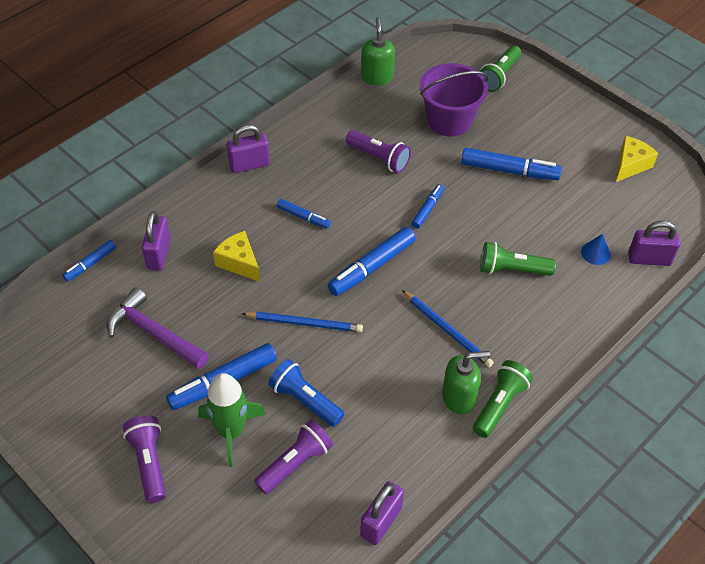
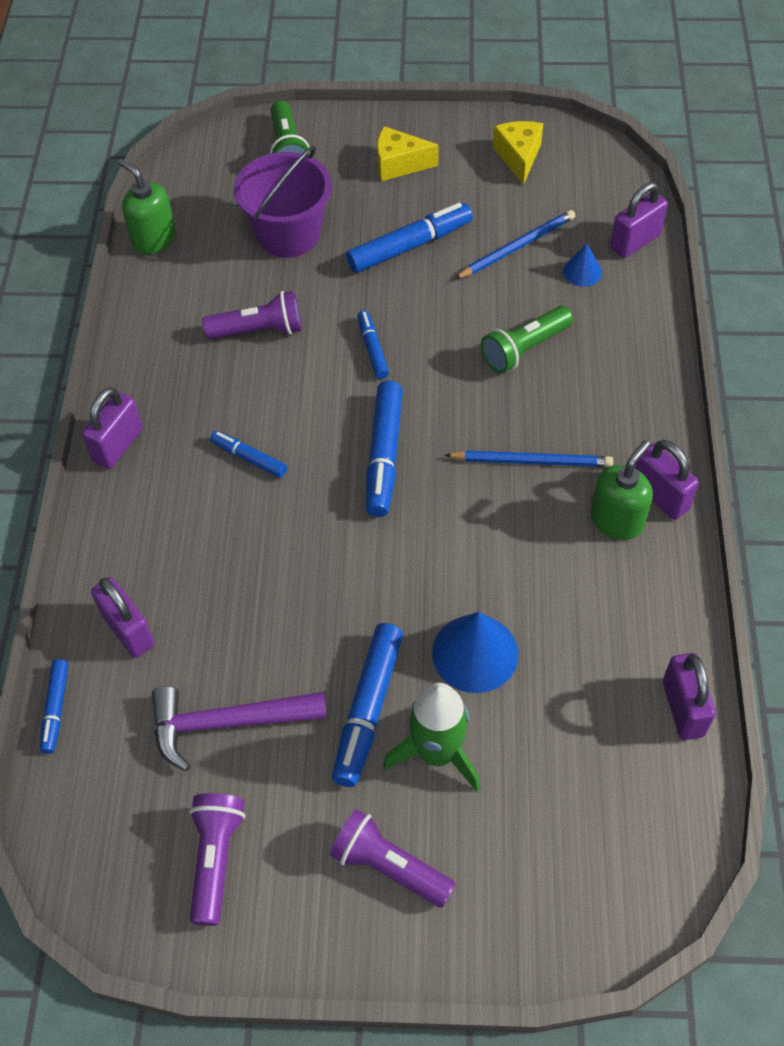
camera: 40 degrees left, 5 degrees up
(239, 263) = (234, 565): yellow cheese -> yellow cheese (399, 164)
(295, 463) = (539, 726): purple flashlight -> purple flashlight (216, 859)
(303, 217) = (249, 458): blue marker -> blue marker turned 135 degrees counterclockwise
(304, 323) = (382, 572): blue pencil -> blue pencil (517, 247)
(305, 400) = (475, 653): blue flashlight -> blue cone
(499, 405) = (660, 496): green flashlight -> purple padlock

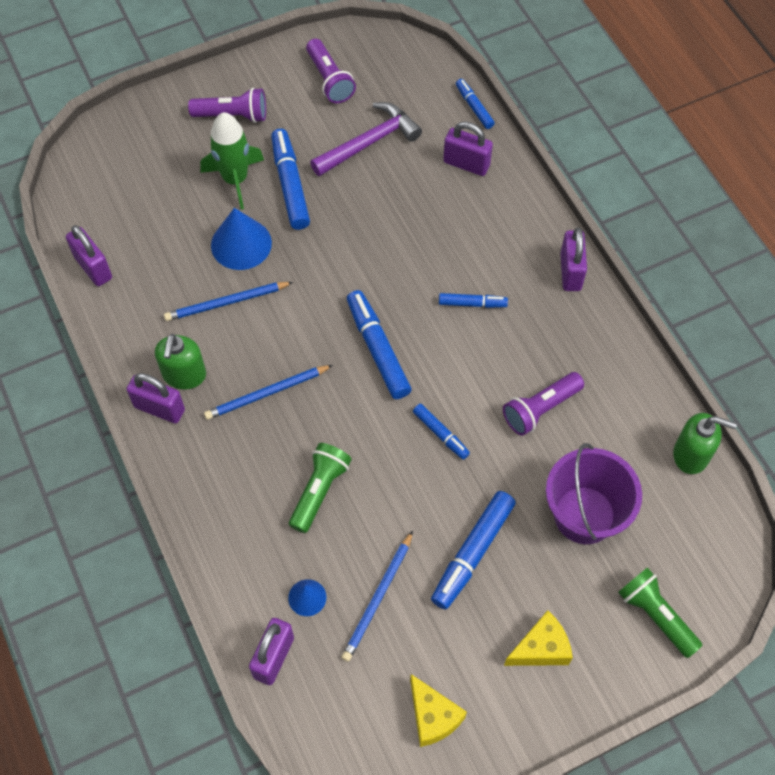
camera: 150 degrees right, 5 degrees up
(529, 584) = (226, 303): none -> blue pencil

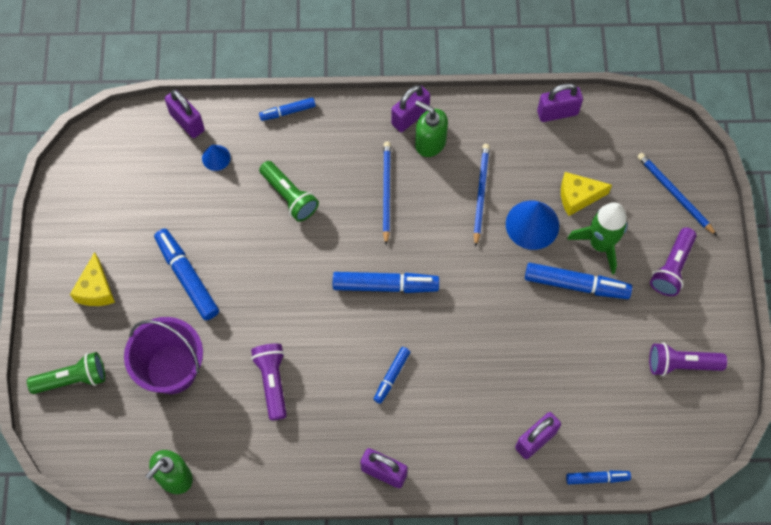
camera: 115 degrees right, 5 degrees up
(369, 142) = (594, 367): purple hammer -> none
(378, 598) = (190, 201): blue pencil -> blue pencil (674, 194)
(433, 716) = (93, 200): yellow cheese -> yellow cheese (578, 197)
(440, 434) = (290, 298): blue marker -> blue marker (287, 111)

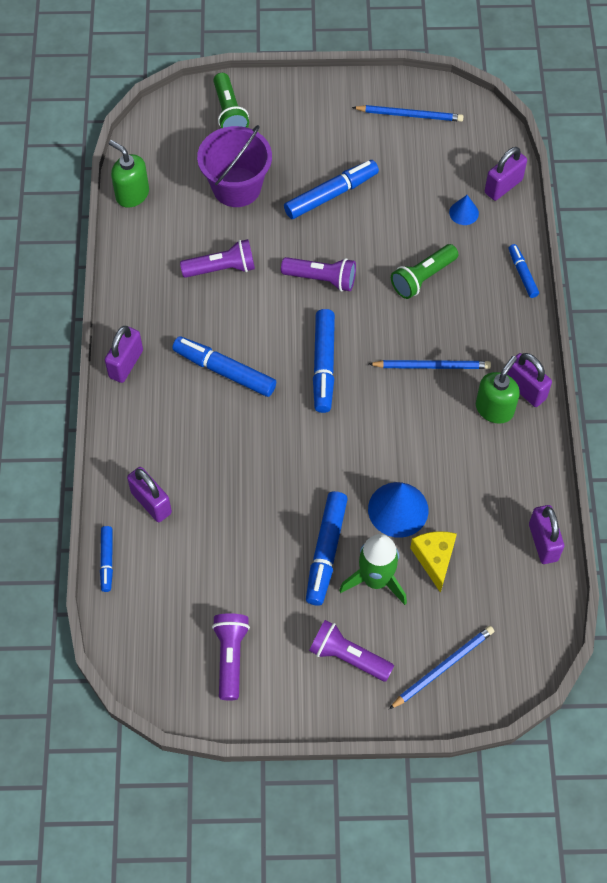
camera: 90 degrees right, 5 degrees down
(96, 289) = (318, 124): yellow cheese -> none
(288, 287) = (321, 279): none -> purple flashlight
(391, 376) = (224, 370): blue marker -> blue marker, size x1.76
(480, 194) = (434, 458): blue pencil -> blue pencil (410, 115)

